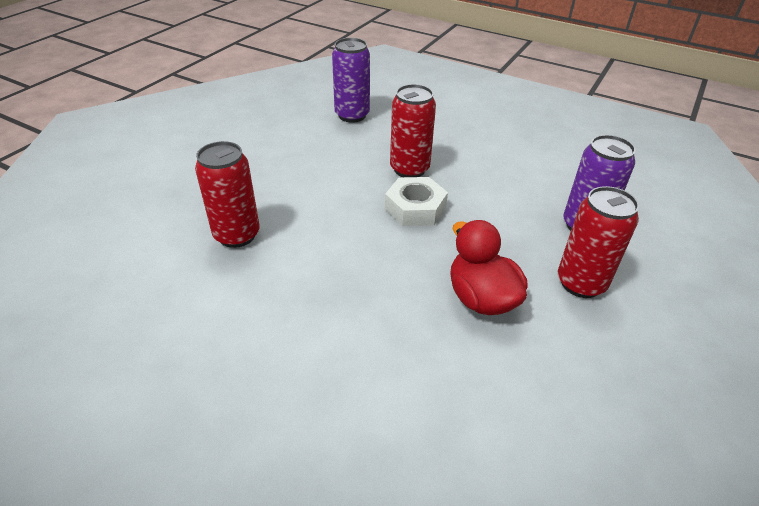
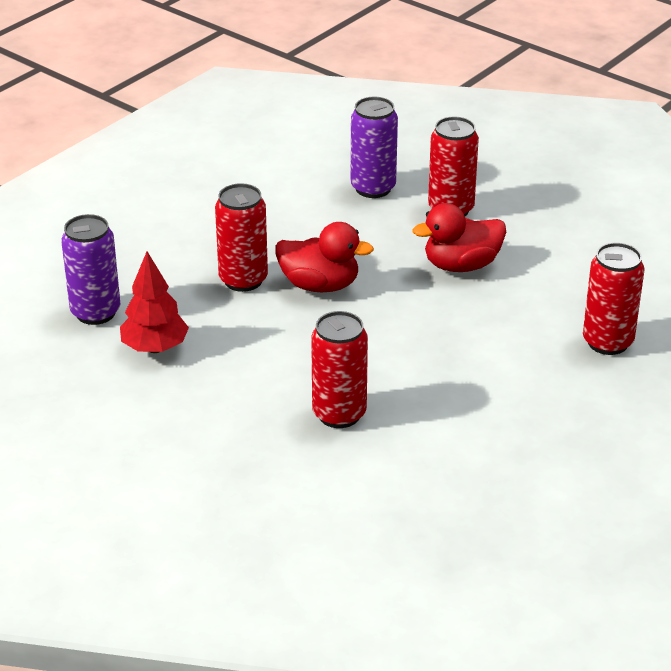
camera: 80 degrees left, 5 degrees down
(315, 141) = (155, 348): none -> red tree
(371, 447) = (607, 342): none -> red can
(415, 208) = (320, 285): white nut -> red duck

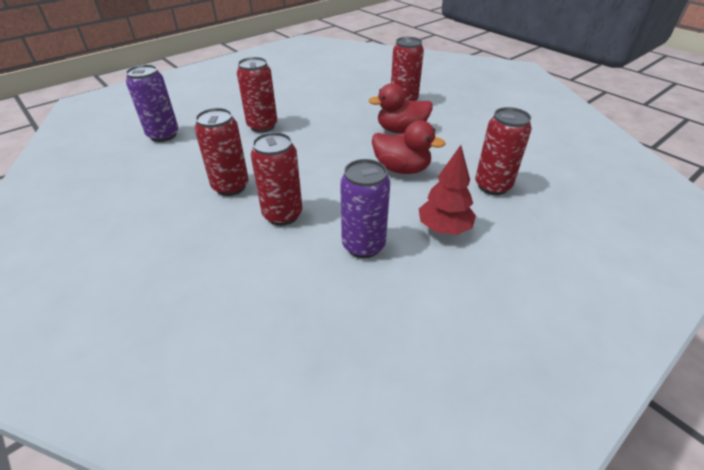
camera: 10 degrees right, 5 degrees up
(155, 348) = (185, 158): red tree -> red tree (444, 228)
(248, 383) = (230, 187): none -> red can
(320, 285) = (307, 133): red duck -> red duck (401, 169)
(373, 188) = (361, 88): purple can -> purple can (363, 245)

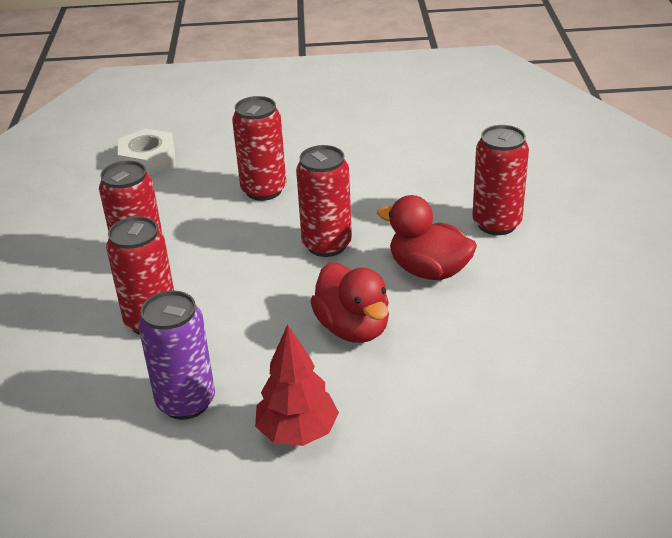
camera: 40 degrees right, 5 degrees down
(163, 135) = (148, 160): purple can -> white nut
(492, 186) = (439, 411): red can -> red can (326, 245)

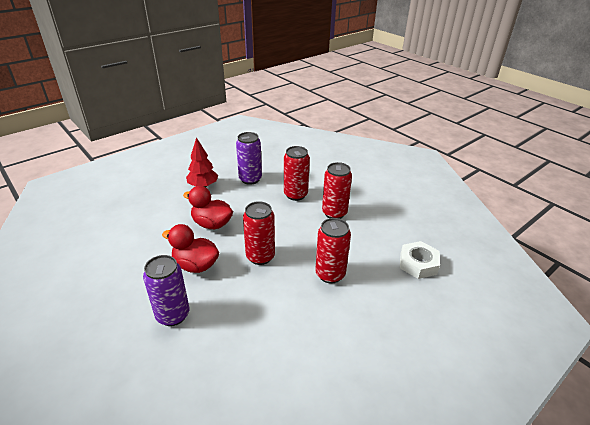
camera: 140 degrees right, 0 degrees up
(429, 270) = (196, 265): red duck -> red duck turned 150 degrees counterclockwise
(496, 224) = (173, 315): red can -> purple can

